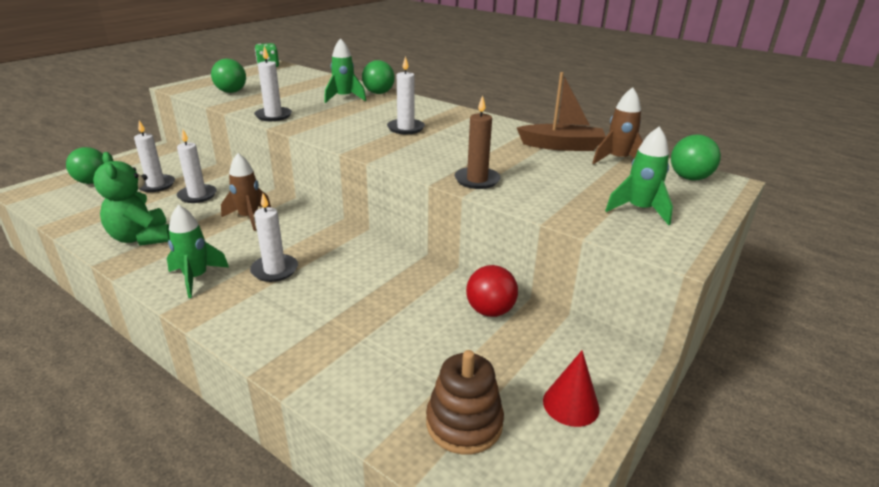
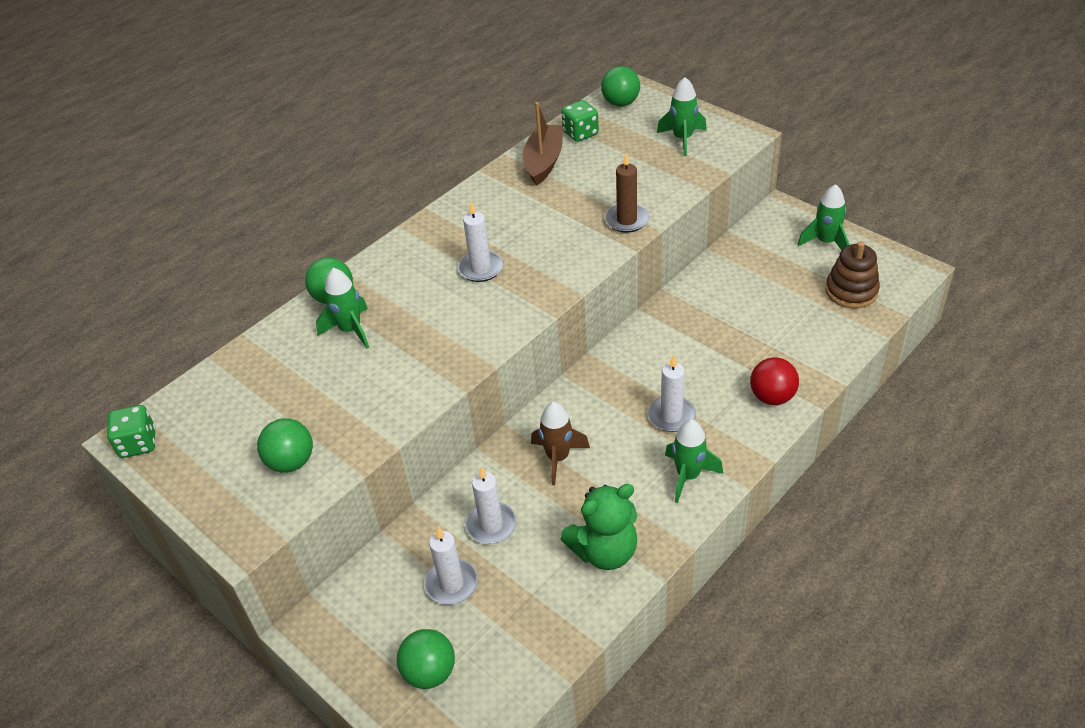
camera: 80 degrees left, 15 degrees up
(273, 116) = (418, 392): white candle -> none
(490, 311) = (727, 272): red ball -> red ball (772, 397)
(571, 404) = (826, 242): red cone -> green rocket
(618, 160) = (580, 133): brown rocket -> green dice

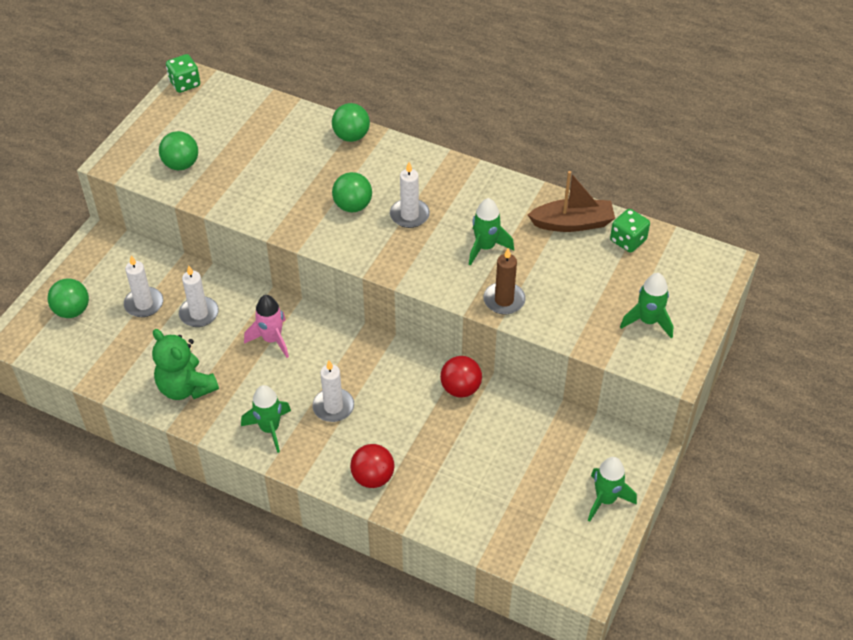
camera: 70 degrees right, 5 degrees up
(350, 330) = (317, 156): green rocket -> green rocket (485, 247)
(558, 458) = (272, 339): brown rocket -> pink rocket
(620, 103) = (692, 261): green ball -> green ball (353, 206)
(674, 314) = (460, 388): none -> red ball
(851, 291) = (535, 528): brown stacking toy -> none

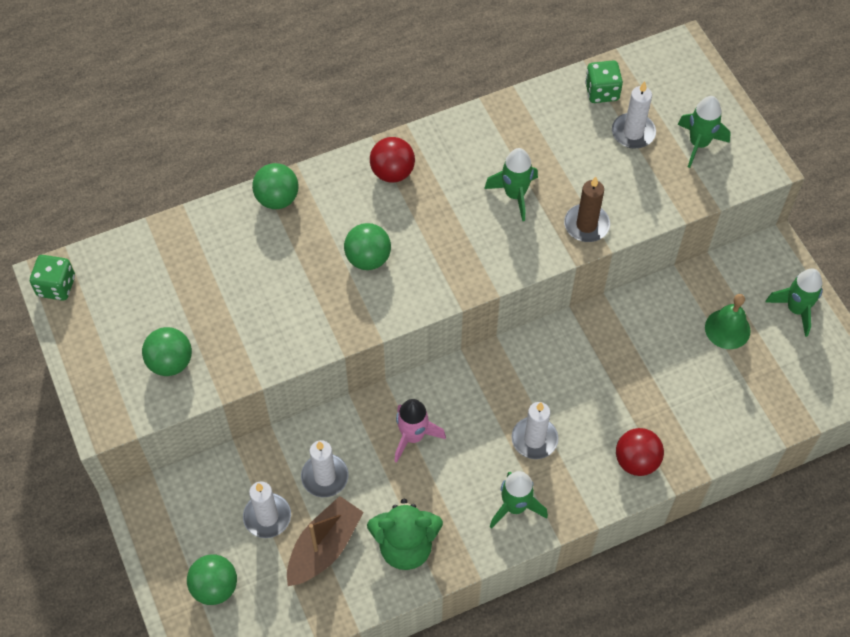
camera: 50 degrees left, 10 degrees up
(409, 215) = (422, 223): white candle -> white candle (633, 132)
(460, 388) = (599, 329): red ball -> red ball (392, 172)
(541, 465) = (727, 329): none -> green bell
(572, 223) = (546, 114): brown boat -> brown boat (324, 547)

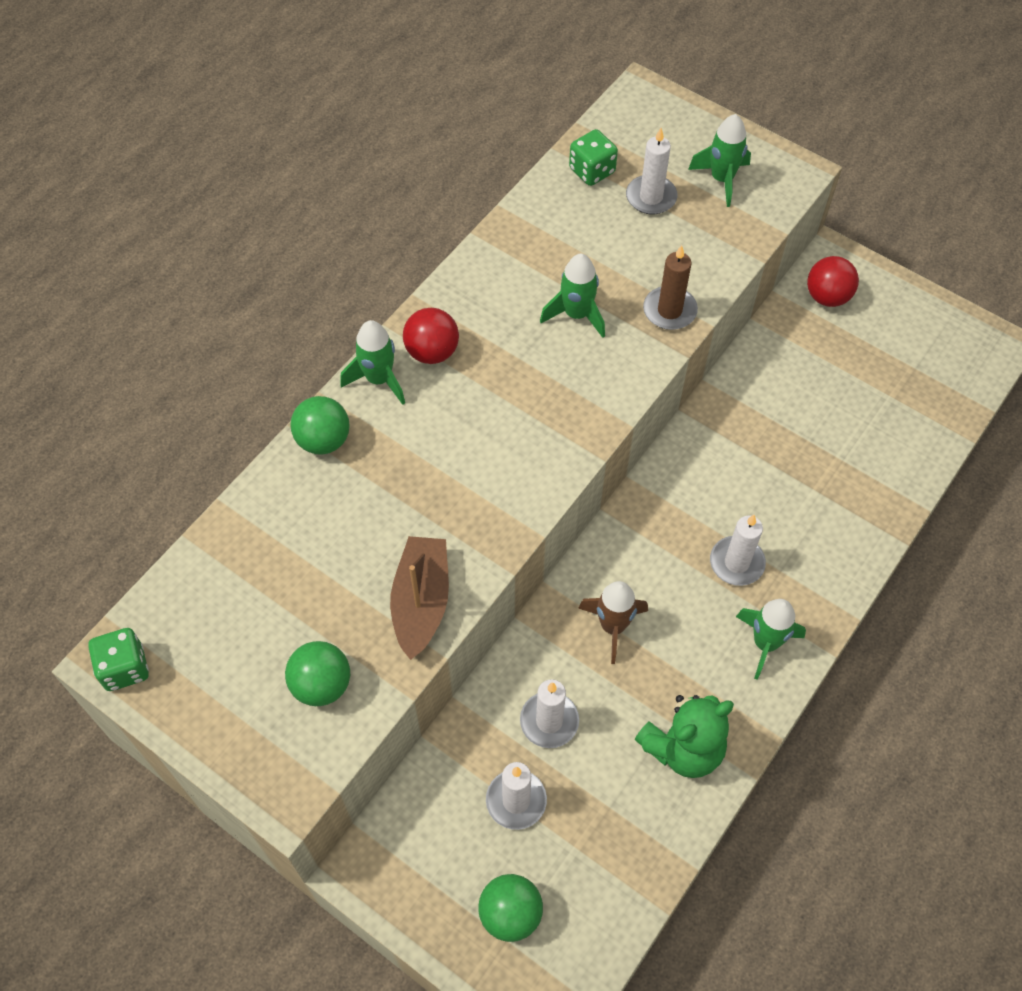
camera: 30 degrees left, 0 degrees up
(324, 547) = (600, 799): brown boat -> brown boat (421, 602)
(368, 258) = (468, 456): green ball -> none
(413, 436) = (613, 626): pink rocket -> brown rocket
(636, 461) = (849, 531): red ball -> red ball (827, 296)
(727, 329) = (843, 356): green bell -> none
(796, 309) = (891, 306): green rocket -> green rocket (379, 379)

